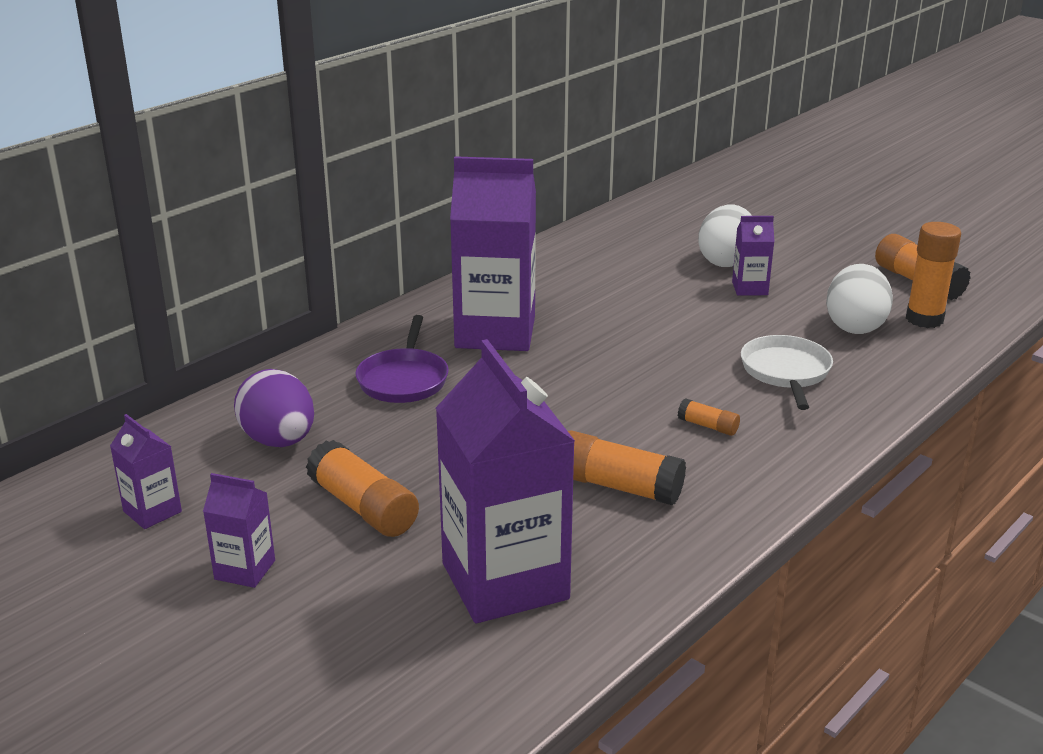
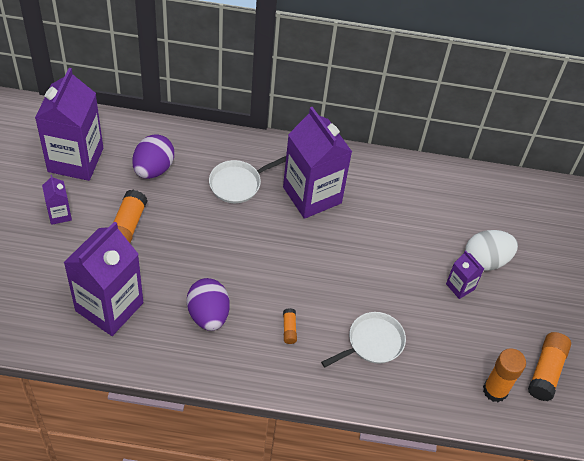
camera: 50 degrees right, 25 degrees up
(152, 511) = (75, 160): purple carton -> purple carton, size x2.19
(403, 379) = (238, 183): purple pan -> white pan
(617, 486) = (208, 315): orange glue stick -> purple egg
(855, 326) = (455, 357): white egg -> none

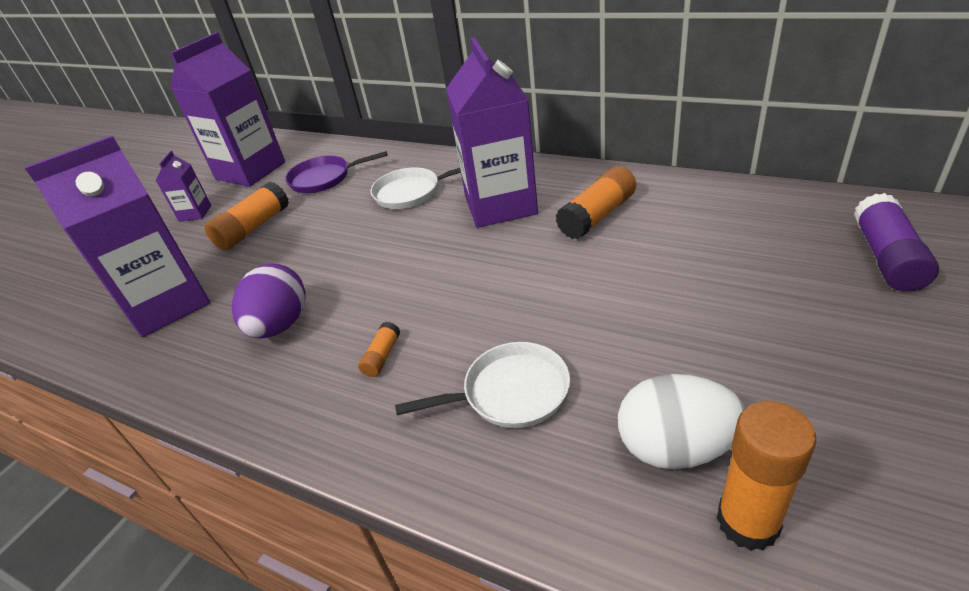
camera: 30 degrees right, 15 degrees down
(153, 169) = (324, 178): purple egg -> purple pan
(460, 286) = (702, 325): purple carton -> none
(486, 260) = (760, 292): white egg -> white egg (675, 448)
(545, 229) = (886, 257): none -> purple glue stick
(546, 371) = (886, 501): orange glue stick -> orange glue stick (597, 216)

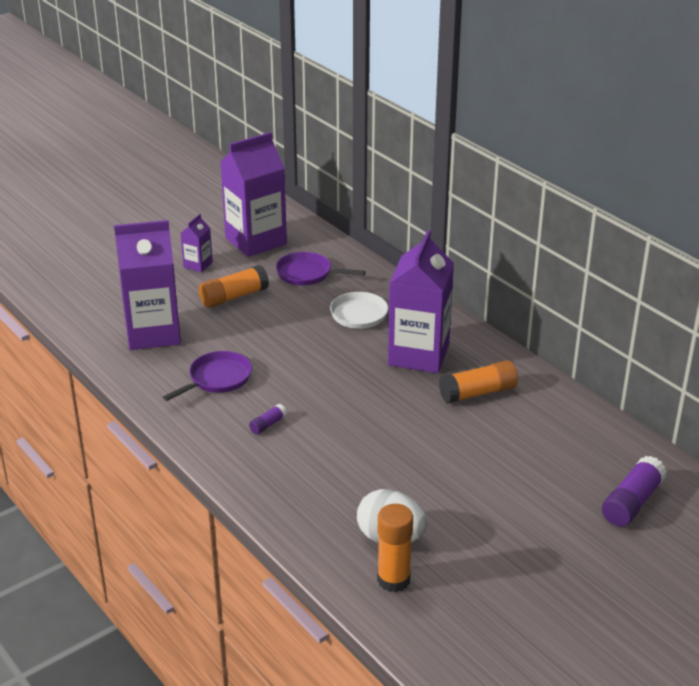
camera: 20 degrees right, 5 degrees down
(280, 325) = (217, 379): purple egg -> purple pan
(382, 356) = (268, 425): orange glue stick -> purple glue stick
(510, 393) = (326, 476): white pan -> none

